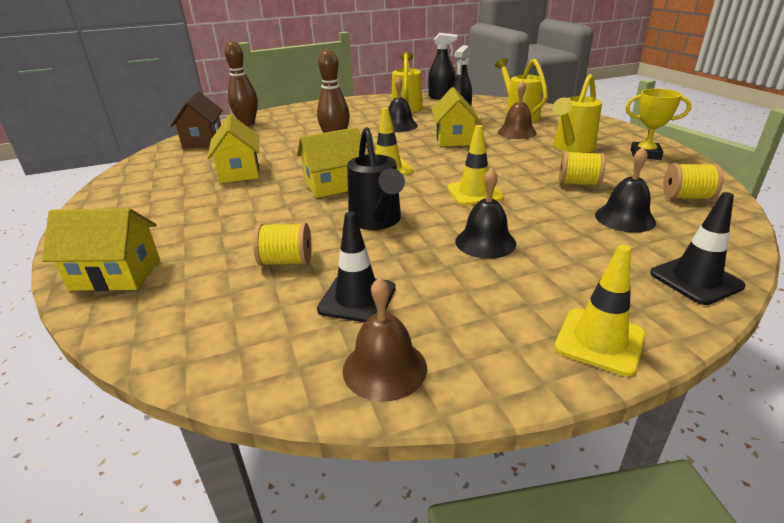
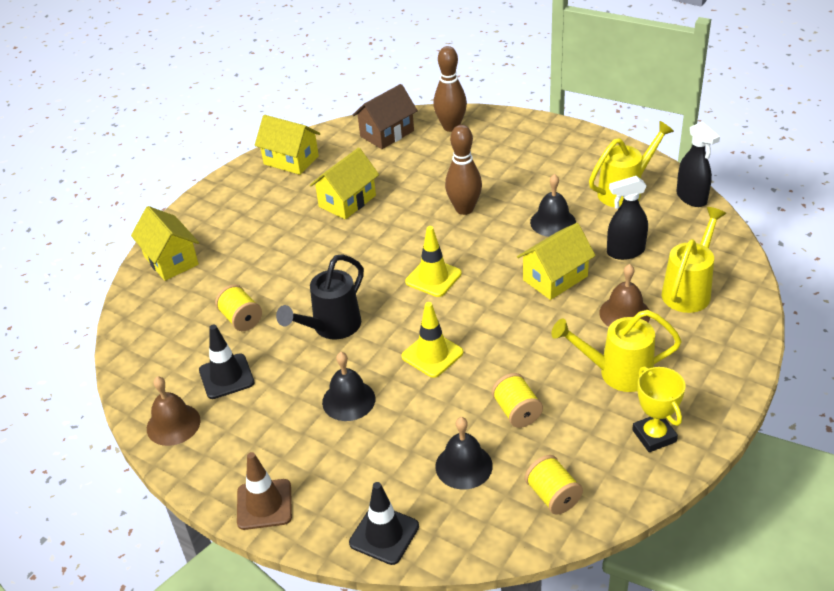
camera: 55 degrees right, 10 degrees up
(335, 185) = (372, 268): yellow house -> yellow house (291, 160)
(599, 341) = (264, 504): yellow traffic cone -> brown traffic cone

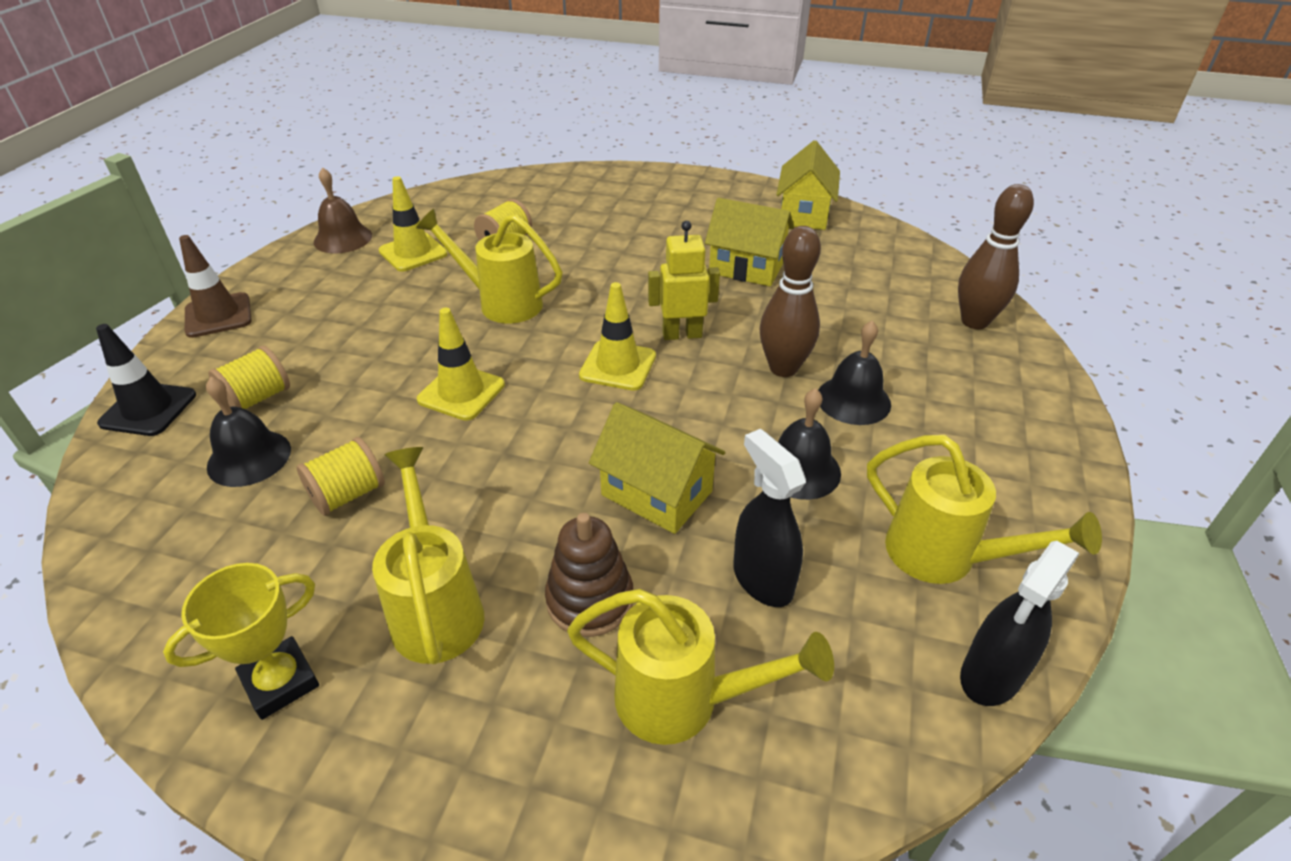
camera: 70 degrees right, 0 degrees up
(171, 260) = (590, 183): yellow house -> none
(226, 376) = (413, 252): black traffic cone -> yellow traffic cone
(331, 327) = (501, 303): black watering can -> yellow watering can
(348, 400) = (375, 340): black bell -> black bell (853, 400)
(387, 133) = (912, 270): brown house -> none
(411, 244) = (682, 334): none -> yellow robot
(553, 496) = (172, 561): yellow spool -> yellow spool (258, 398)
(624, 313) = (590, 600): brown bell -> brown stacking toy

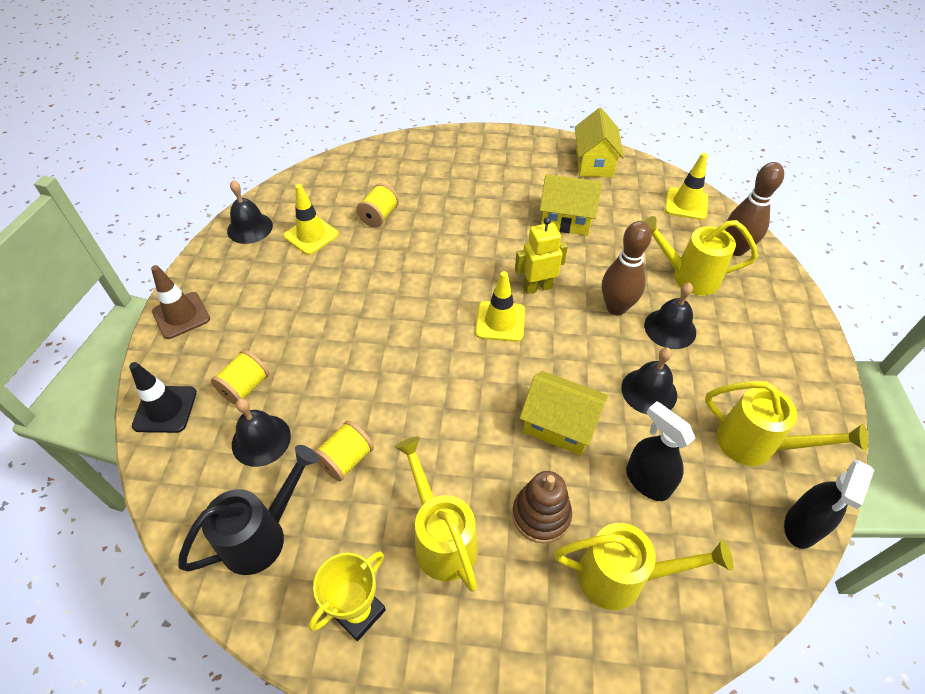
camera: 10 degrees left, 10 degrees up
(197, 567) = (262, 535): none -> black watering can
(343, 238) = (250, 228): brown bell -> black bell
(461, 392) = (395, 360): yellow traffic cone -> yellow traffic cone (686, 204)
(501, 303) = (396, 275): yellow watering can -> yellow watering can (688, 276)

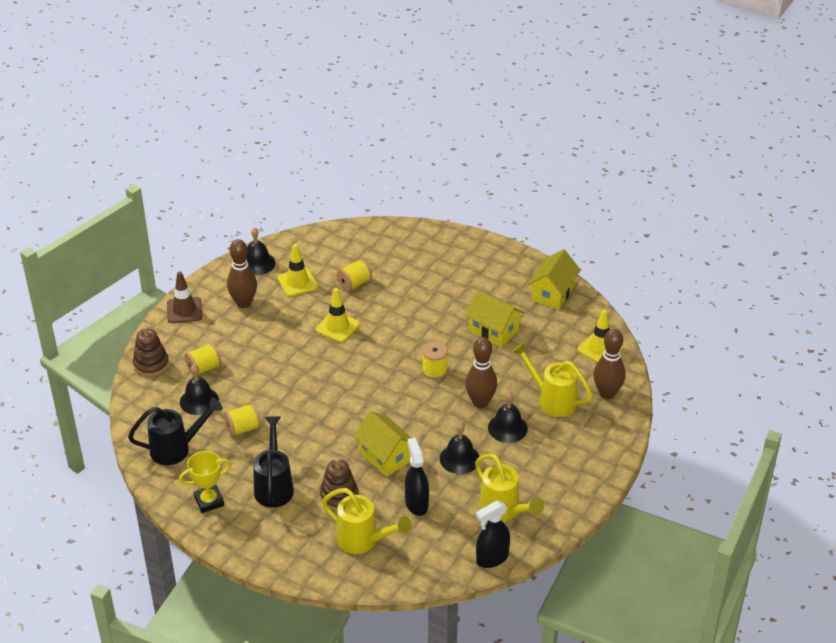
camera: 25 degrees right, 10 degrees down
(165, 409) = (151, 364): black traffic cone -> brown stacking toy
(257, 281) = (243, 303): none -> brown bowling pin
(441, 538) = (274, 486): yellow watering can -> black watering can
(500, 321) = (392, 384): yellow traffic cone -> yellow traffic cone (337, 327)
(537, 287) = (434, 370): yellow robot -> yellow spool

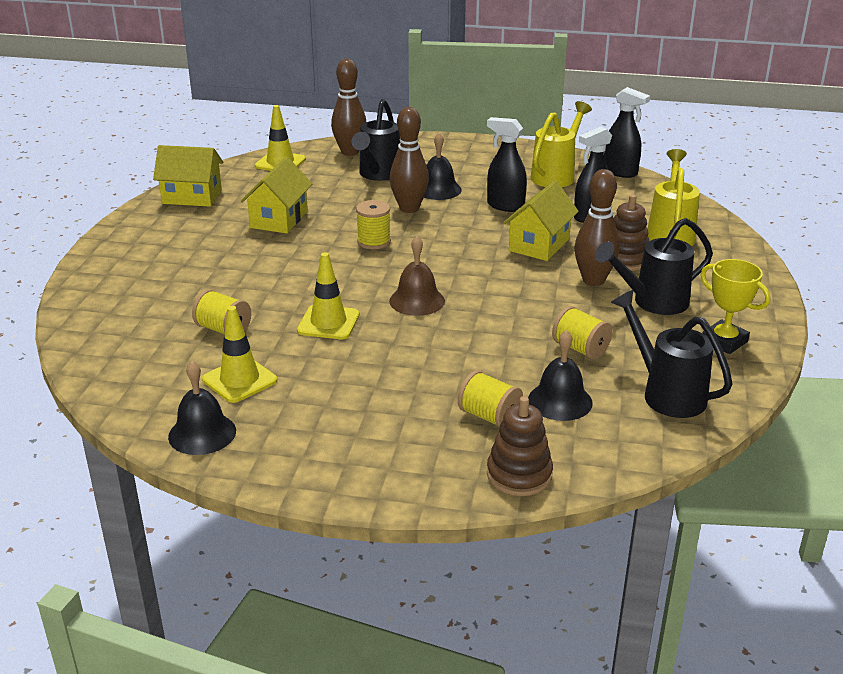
camera: 110 degrees left, 10 degrees down
(184, 310) = (364, 480): brown traffic cone -> none
(243, 303) = (314, 420): brown bowling pin -> brown bowling pin (593, 280)
(342, 371) = (417, 301): none -> brown bell
(459, 458) = (505, 206): black bell -> black spray bottle
(552, 400) = (378, 174): yellow watering can -> black watering can

